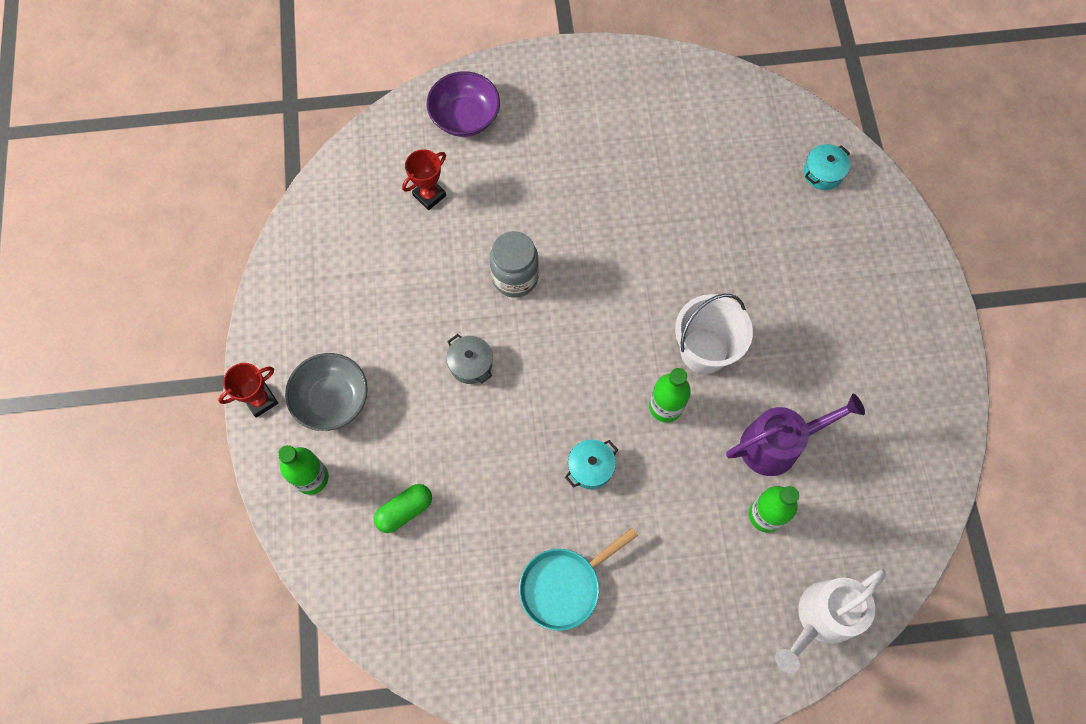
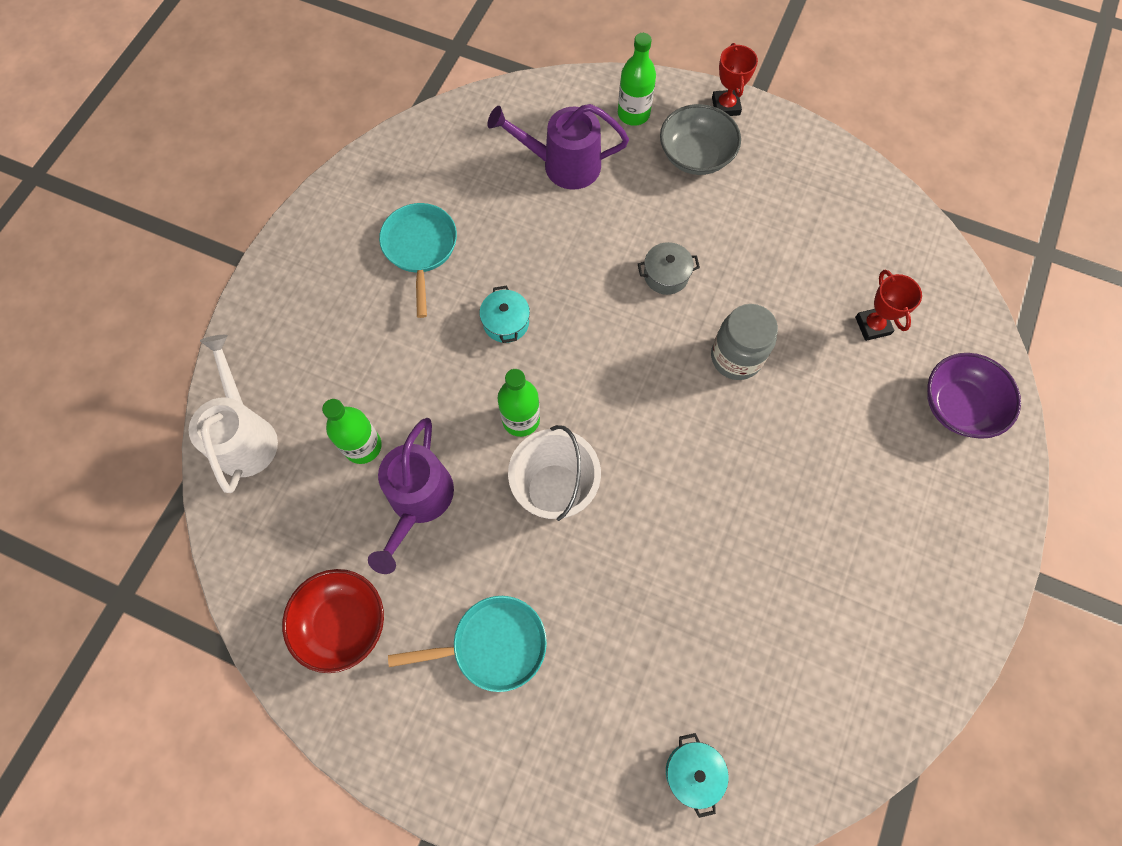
camera: 120 degrees right, 0 degrees up
(404, 510) = (562, 165): green capsule -> purple watering can
(836, 331) = (493, 645): none -> turquoise pan
(896, 442) = (342, 623): none -> red bowl

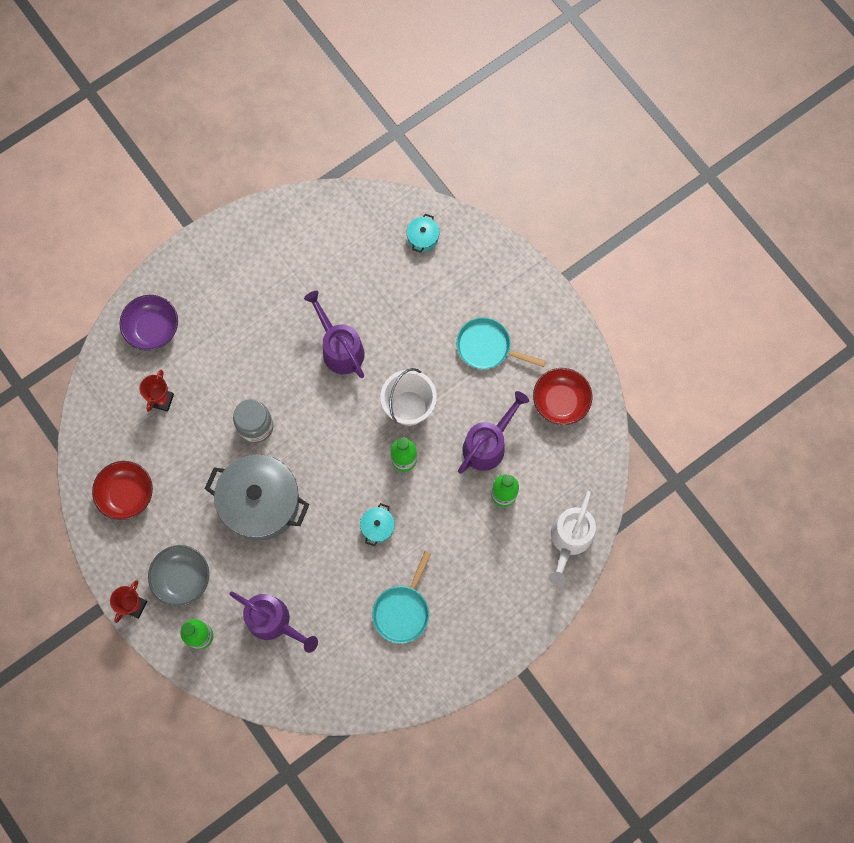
camera: 150 degrees left, 5 degrees up
(666, 275) = (260, 502): grey pot -> grey pot, size x2.39
(701, 520) = (339, 348): none -> purple watering can
(825, 204) = (126, 494): none -> red bowl

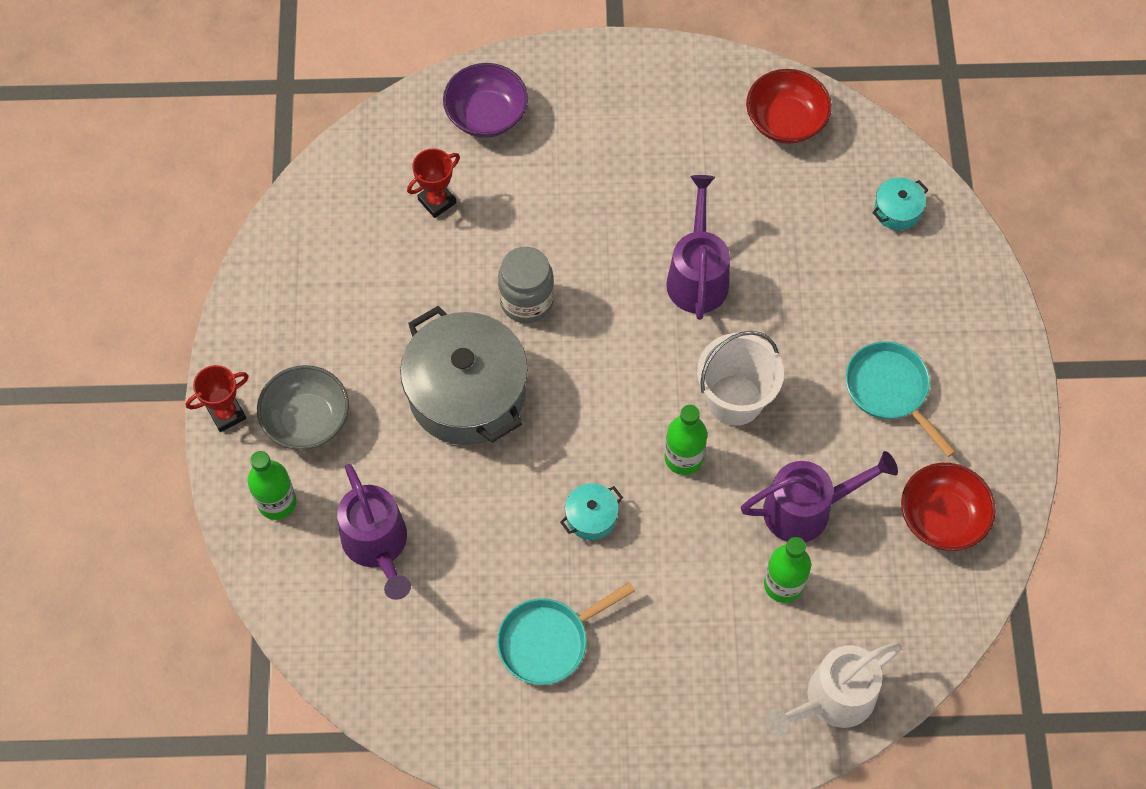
camera: 35 degrees right, 10 degrees down
(126, 494) = (315, 280): red bowl -> red bowl (785, 121)

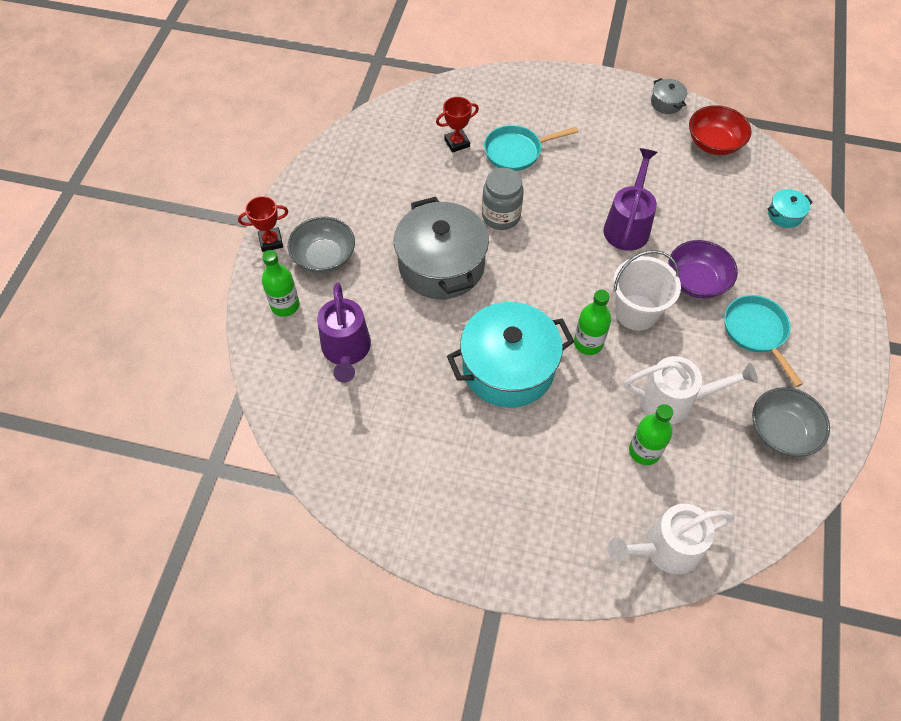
camera: 15 degrees right, 5 degrees down
(486, 115) = (506, 99): purple bowl -> purple bowl (696, 281)
(548, 641) = (451, 448): turquoise pan -> turquoise pan (516, 151)
(591, 517) = (508, 368): turquoise pot -> turquoise pot, size x2.39
(709, 70) = (666, 103): none -> grey pot
(807, 509) = (675, 400): purple watering can -> white watering can
(942, 517) = (781, 432): red bowl -> grey bowl

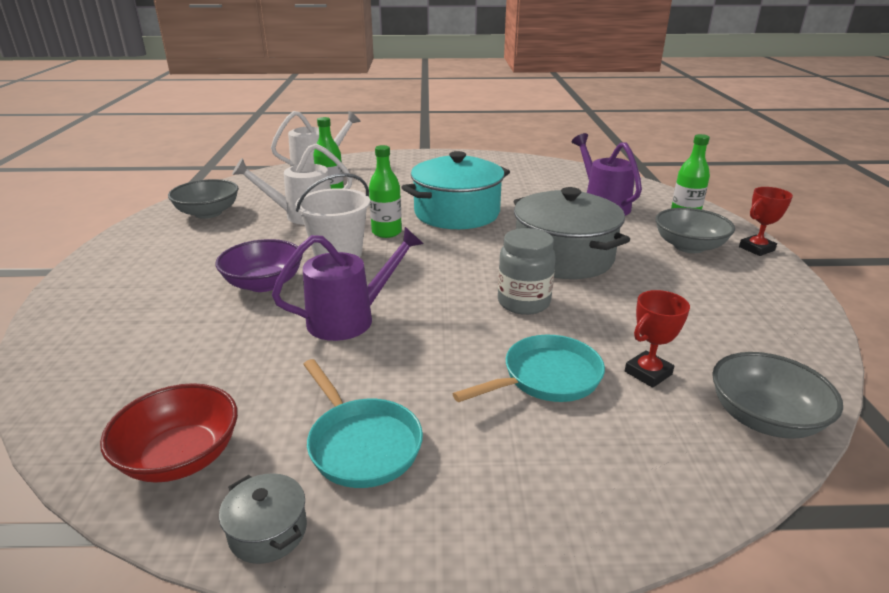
camera: 165 degrees right, 30 degrees down
(419, 106) = (764, 418): none -> grey bowl
(628, 225) = (350, 318): purple watering can -> purple watering can turned 120 degrees counterclockwise
(756, 332) = (205, 258): turquoise pan -> turquoise pan (361, 444)
(785, 214) = (101, 365): turquoise pot -> none

